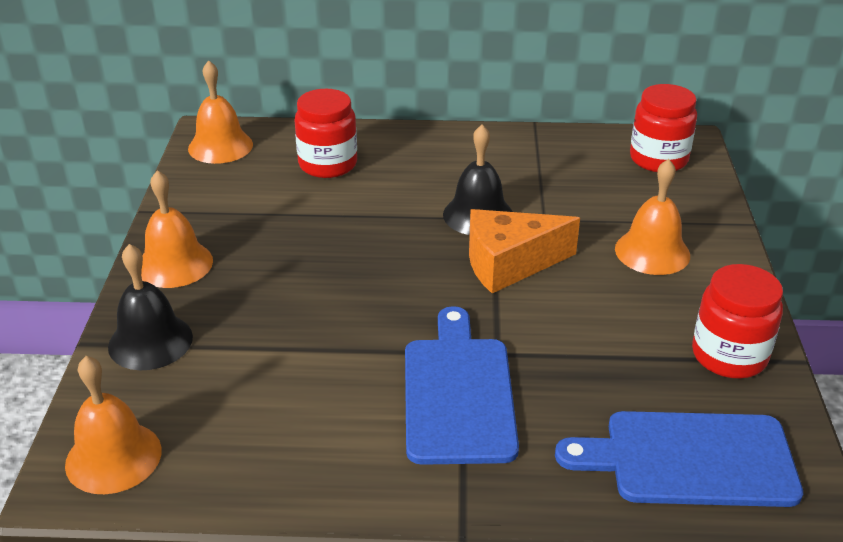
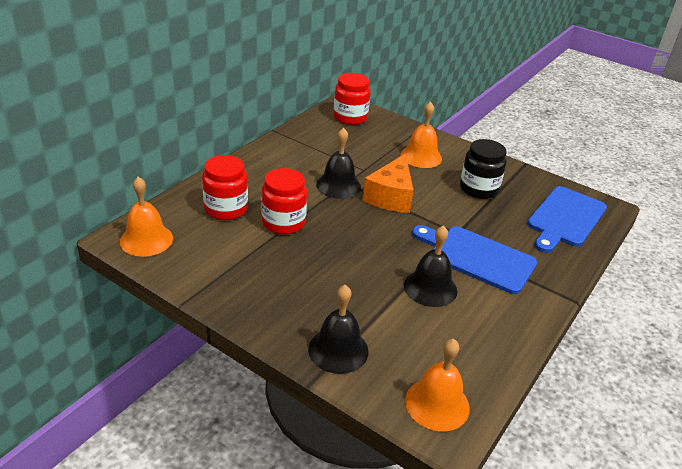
camera: 60 degrees left, 0 degrees up
(174, 264) = (265, 310): orange bell -> none
(339, 372) = (430, 288): none -> black bell
(643, 335) = (478, 189): none -> black jar
(729, 356) = (509, 177): red jar -> red jar (283, 223)

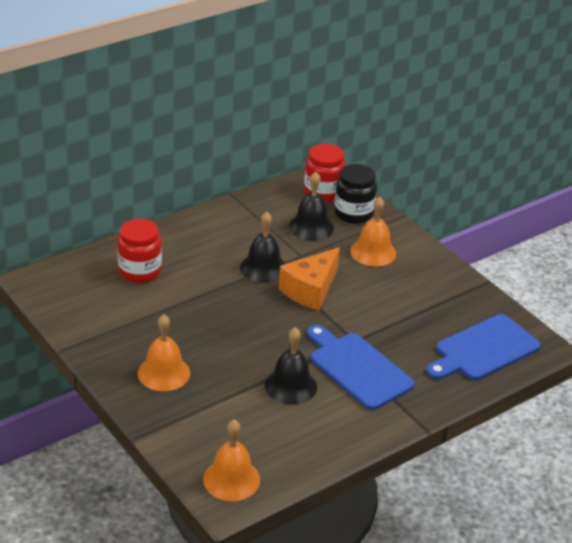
camera: 20 degrees right, 0 degrees up
(146, 239) = (54, 286): orange bell -> orange bell (164, 373)
(283, 223) = (187, 295): red jar -> none
(338, 350) = (173, 418): black bell -> black bell (311, 227)
(478, 189) = (411, 300): black jar -> black jar (353, 213)

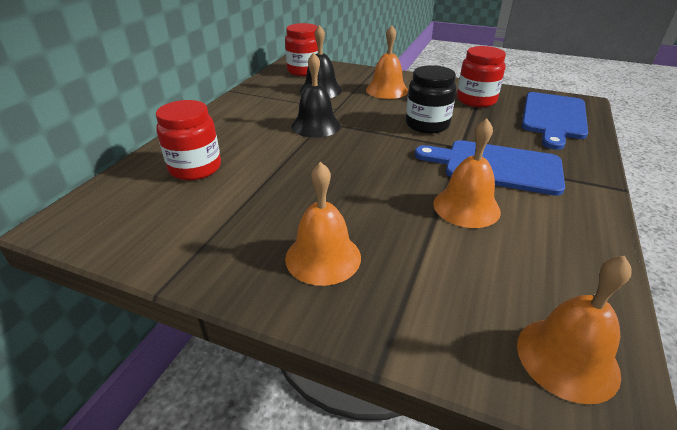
camera: 30 degrees left, 0 degrees up
(290, 386) = (466, 207): black bell -> orange bell
(310, 290) = (375, 127): orange cheese -> none
(353, 213) = (342, 75): black jar -> black jar (427, 125)
(441, 300) = (476, 100): none -> red jar

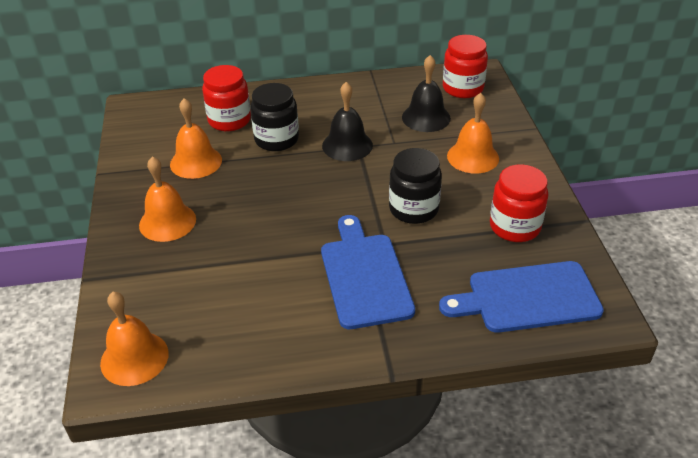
camera: 60 degrees right, 5 degrees up
(263, 153) = (276, 139): none -> black jar
(466, 207) = (278, 273): orange bell -> orange bell (196, 162)

